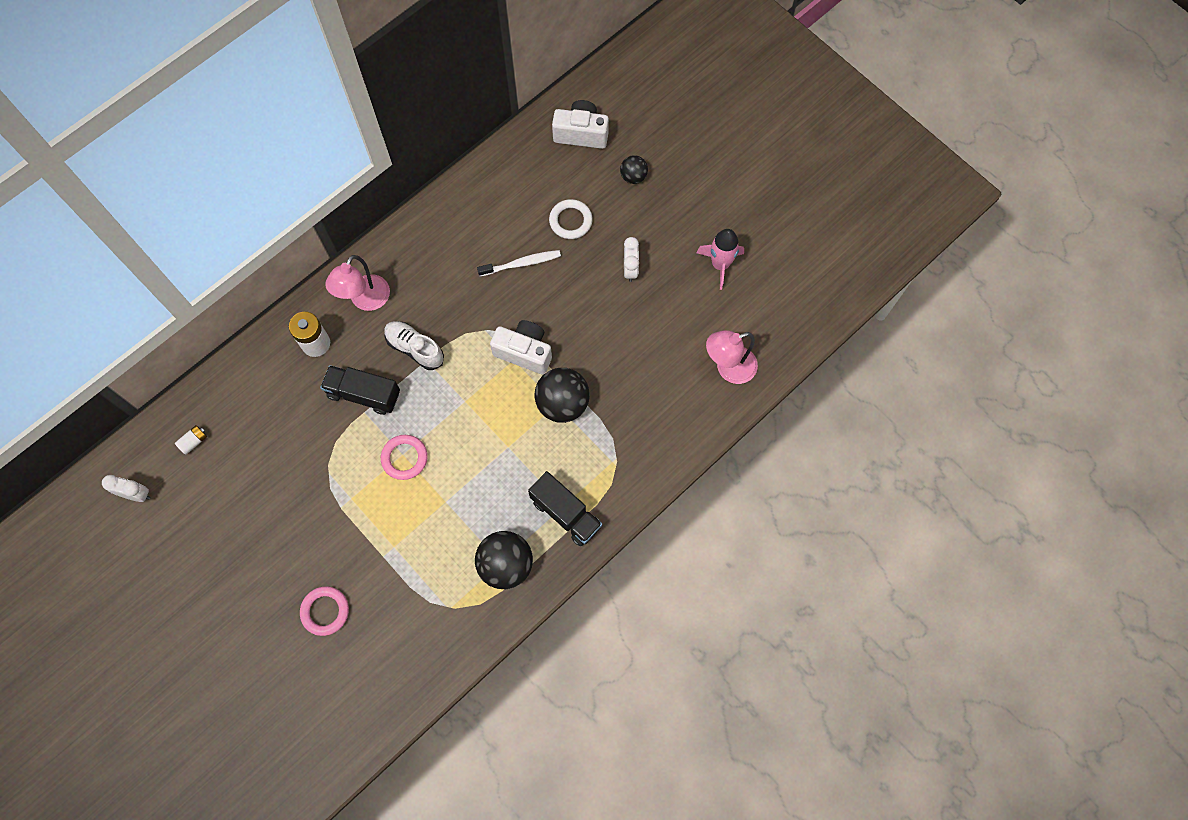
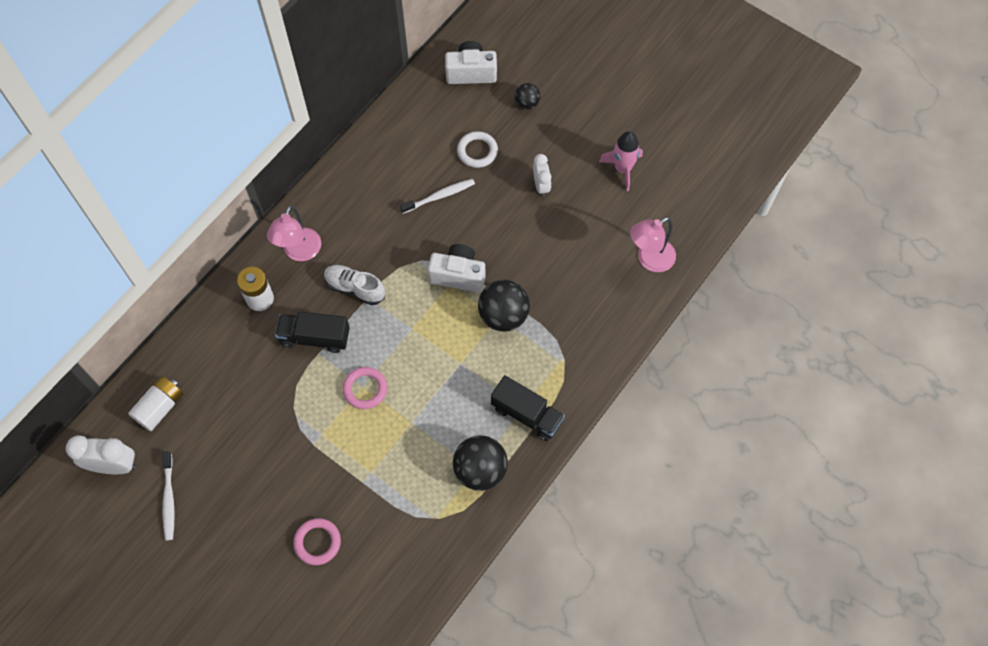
camera: 10 degrees left, 5 degrees down
(136, 494) = (113, 465): white clock -> white clock, size x1.56
(185, 539) = (169, 499): none -> white toothbrush
(194, 441) = (160, 407): white battery -> white battery, size x1.86

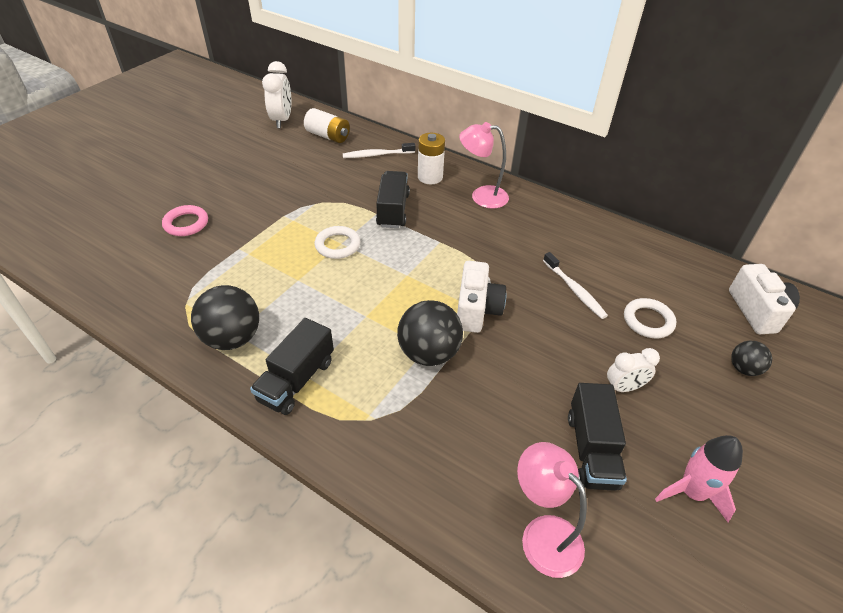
camera: 85 degrees right, 20 degrees down
(169, 499) = (248, 145): white toothbrush -> white toothbrush (377, 155)
(355, 288) = (448, 232): white shoe -> none
(365, 389) = (337, 245): pink ring -> white ring
(592, 219) = (591, 450): none -> black truck

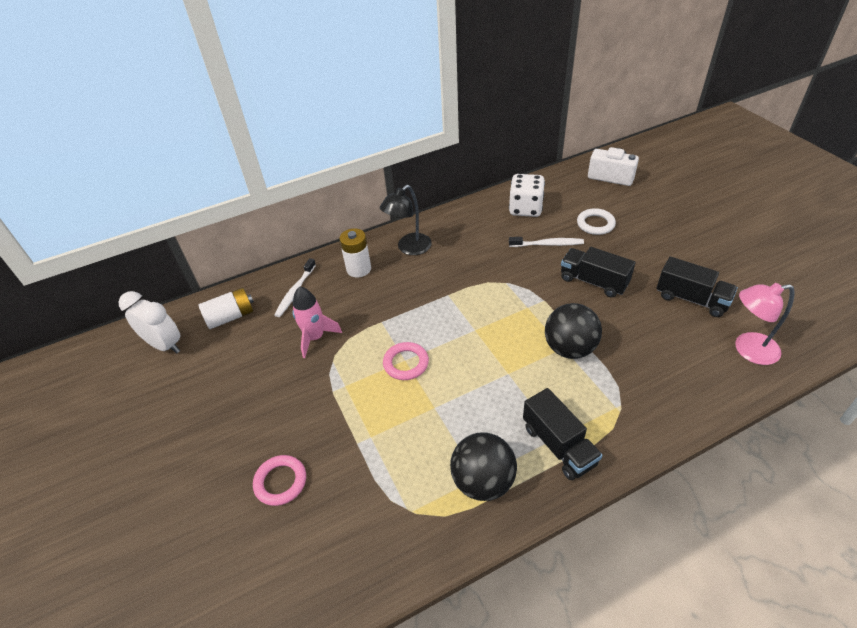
camera: 55 degrees left, 0 degrees up
(337, 245) = (406, 363): white ring -> pink ring
(393, 210) = (385, 309): black truck -> black truck (593, 281)
(476, 310) = (538, 303): white camera -> none
(481, 196) = (409, 248): pink lamp -> black lamp
(617, 255) = (525, 208): none -> white dice
(623, 387) = (647, 261): white clock -> none
(691, 492) = (736, 270): pink rocket -> pink rocket (315, 337)
(743, 368) = (654, 205): black ball -> none

